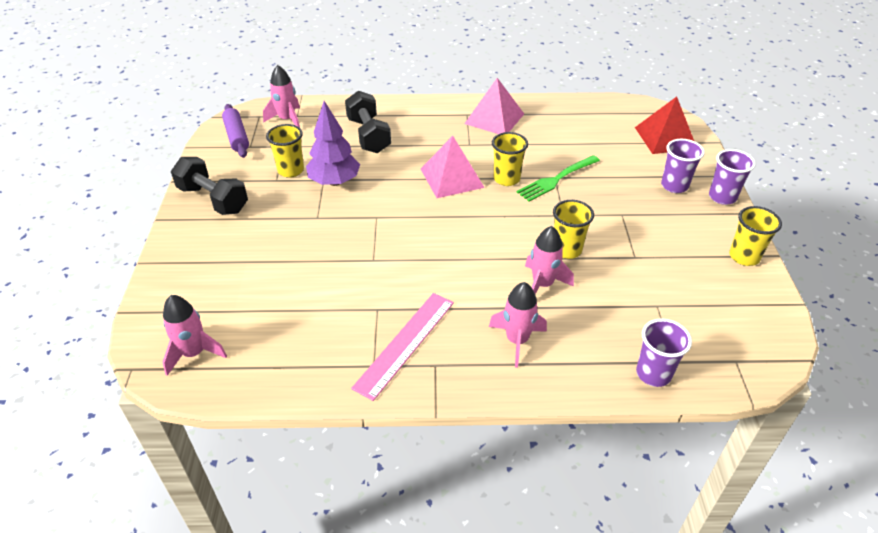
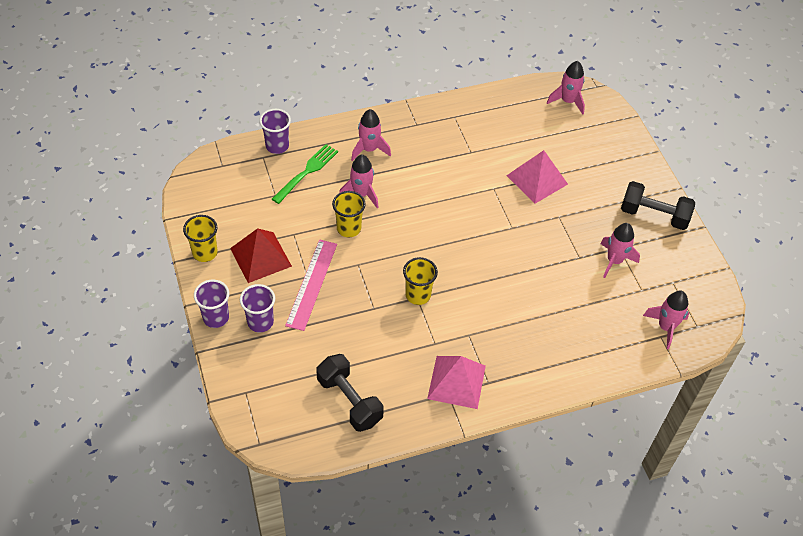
camera: 160 degrees right, 10 degrees up
(237, 137) = (694, 291): purple rolling pin -> none
(291, 170) = (614, 261): yellow cup -> pink rocket
(334, 182) = (568, 256): purple tree -> none
(368, 135) = (572, 323): black dumbbell -> black dumbbell (349, 401)
(405, 344) = (441, 133): pink ruler -> pink ruler (311, 284)
(452, 178) = (468, 285): pink pyramid -> pink pyramid (537, 179)
(557, 179) = (371, 306): green fork -> green fork (306, 172)
(665, 138) = (269, 393): red pyramid -> red pyramid (260, 257)

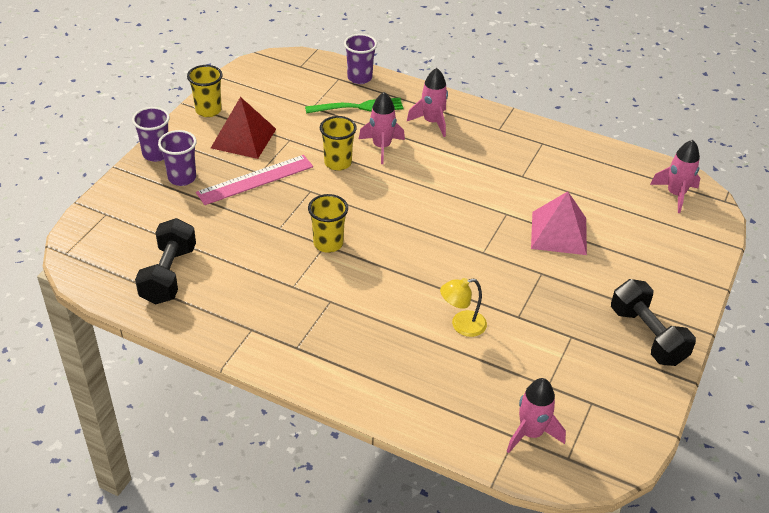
camera: 45 degrees right, 10 degrees down
(456, 382) = (270, 326): pink pyramid -> none
(558, 289) = (461, 325): none -> yellow lamp
(614, 261) = (551, 343): pink rocket -> none

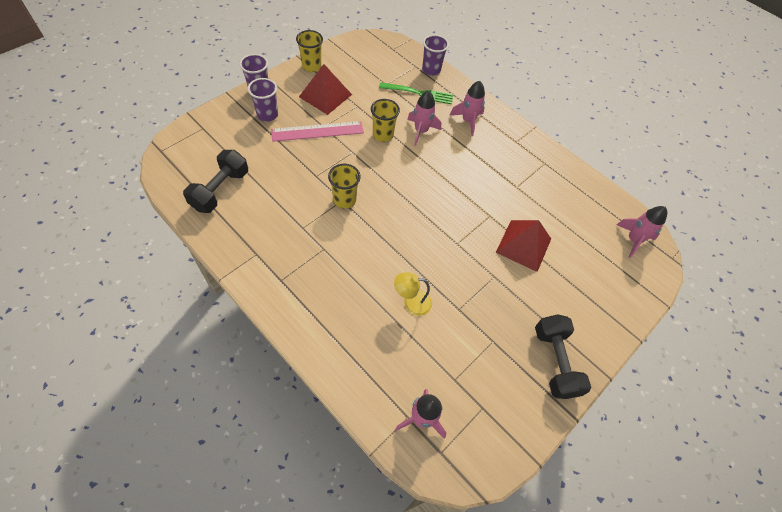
camera: 15 degrees right, 15 degrees up
(558, 233) = (523, 245): pink pyramid -> red pyramid

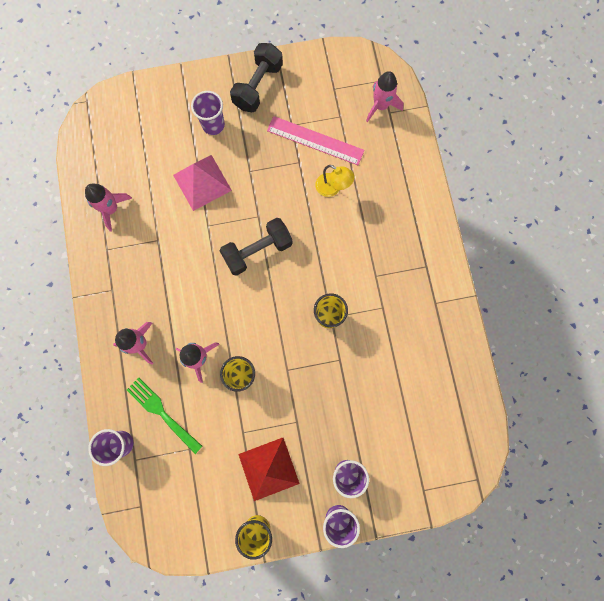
camera: 140 degrees left, 20 degrees up
(220, 190) = (438, 392): black dumbbell -> black dumbbell (257, 251)
(317, 131) = (306, 418): pink ruler -> pink ruler (315, 140)
(523, 245) = (202, 182): red pyramid -> pink pyramid
(559, 298) = (213, 125): none -> purple cup
(633, 240) = (103, 133): pink rocket -> pink rocket (111, 209)

